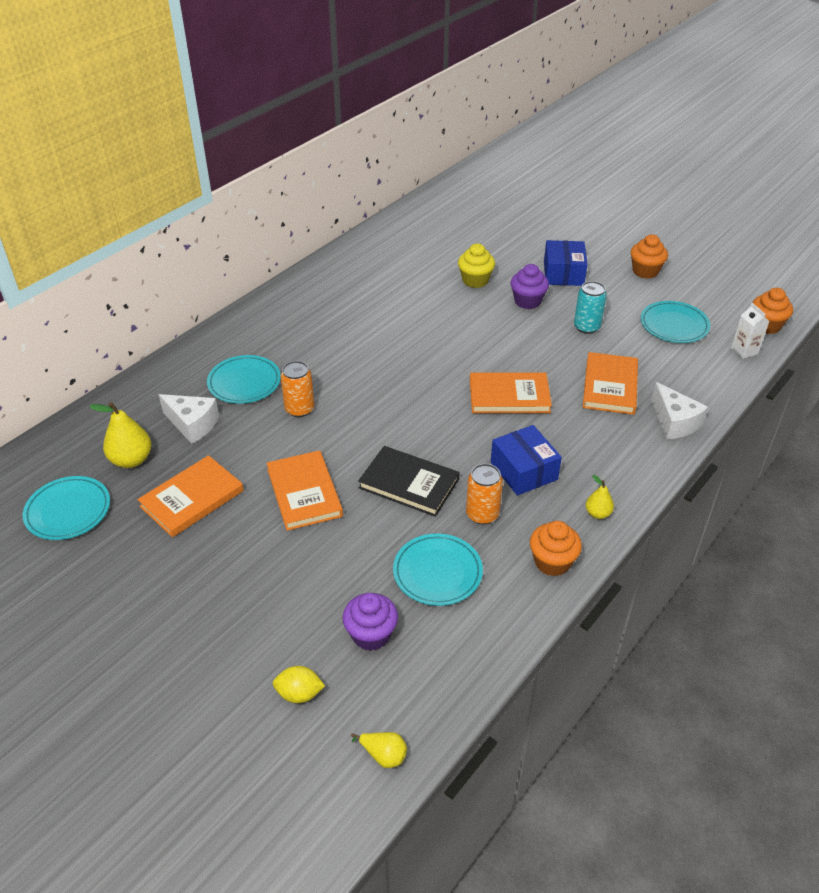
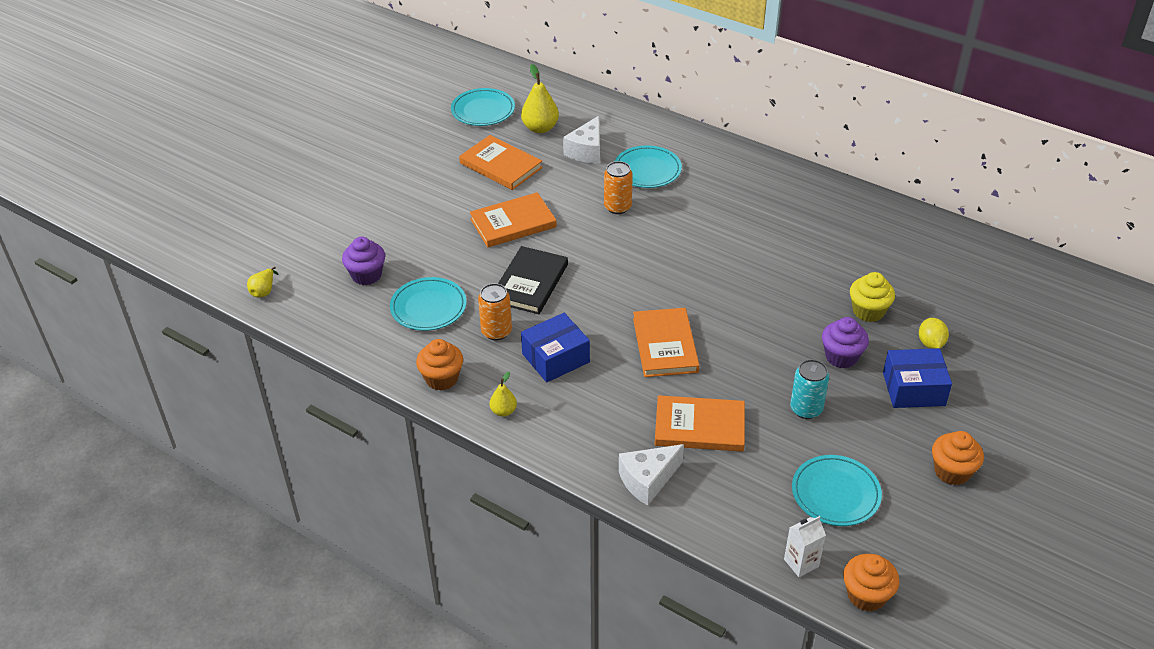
camera: 85 degrees right, 0 degrees up
(299, 694) = (317, 245): yellow lemon -> yellow lemon (930, 343)

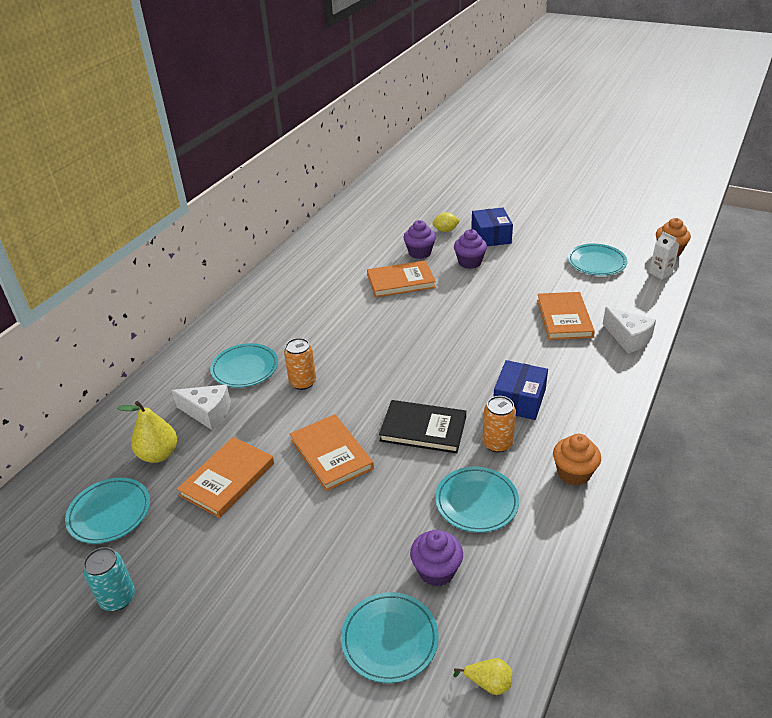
camera: 95 degrees left, 5 degrees down
(318, 246) = (389, 639): none -> turquoise plate
(503, 411) = (596, 424): yellow pear -> none
(555, 358) = (519, 400): blue box -> blue box turned 60 degrees clockwise
(665, 345) = (483, 340): orange book -> orange book (401, 281)
(806, 409) = (526, 275): turquoise can -> turquoise can (118, 598)
(868, 311) = (419, 253): yellow cupcake -> purple cupcake
(952, 471) = (556, 225): orange cupcake -> none

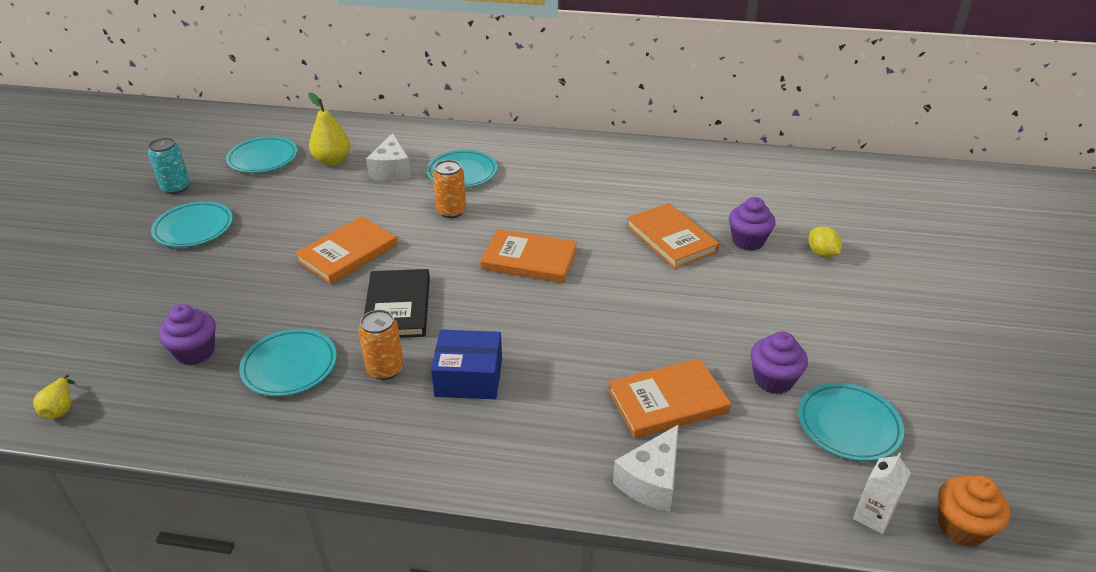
camera: 70 degrees right, 0 degrees up
(227, 479) = (307, 203): orange book -> orange book (529, 259)
(389, 639) = (118, 336): turquoise plate -> turquoise plate (193, 228)
(469, 262) = (754, 288): purple cupcake -> purple cupcake (773, 380)
(491, 236) = (839, 298): blue box -> none
(573, 473) = (344, 443): orange cupcake -> none

